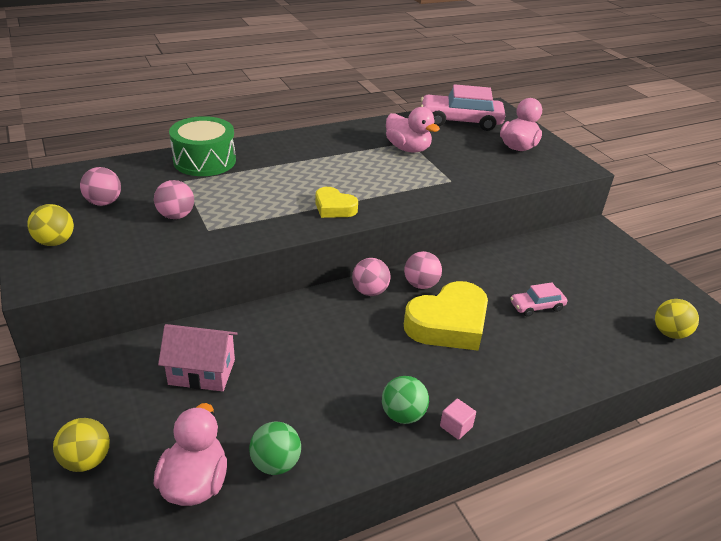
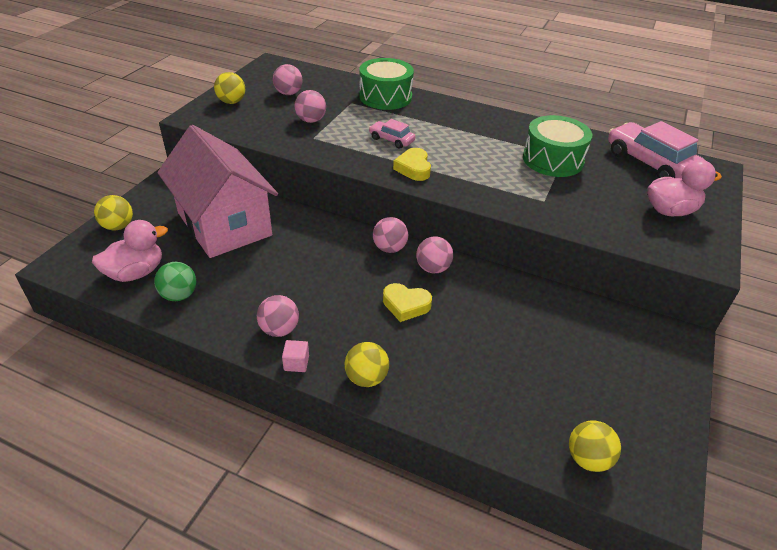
camera: 50 degrees right, 5 degrees up
(202, 372) = (224, 224): pink house -> pink house, size x1.94
(403, 415) = (279, 330): green ball -> pink ball
(408, 149) = (553, 160): pink duck -> green drum
(448, 324) = (406, 305): yellow heart -> yellow heart, size x0.55
(510, 393) = (366, 378): none -> yellow ball
(536, 306) = (497, 346): pink car -> pink car (391, 140)

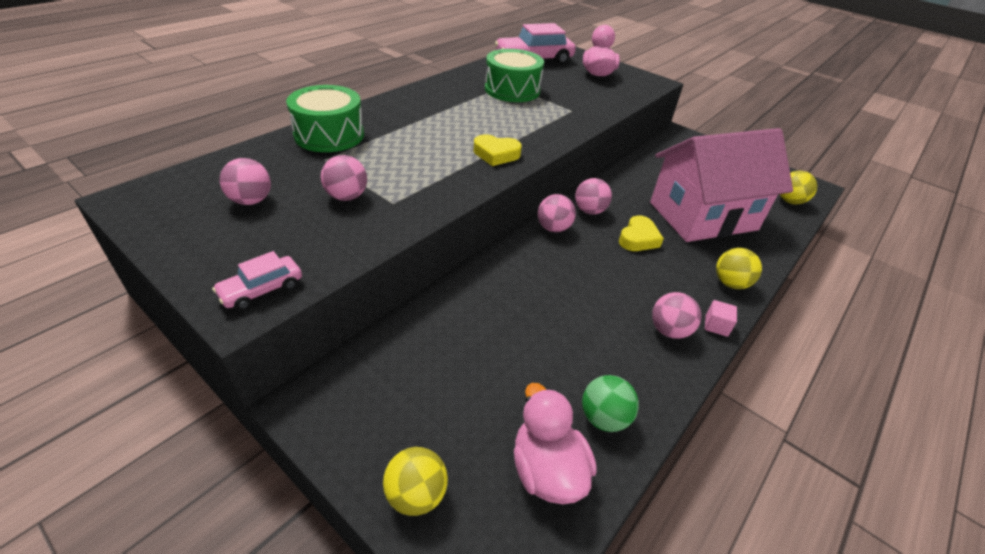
camera: 75 degrees left, 0 degrees up
(224, 224) = (463, 353): pink house -> pink house (703, 216)
(232, 102) = (227, 258): yellow ball -> none
(391, 140) = (431, 153): pink car -> pink car (262, 290)

